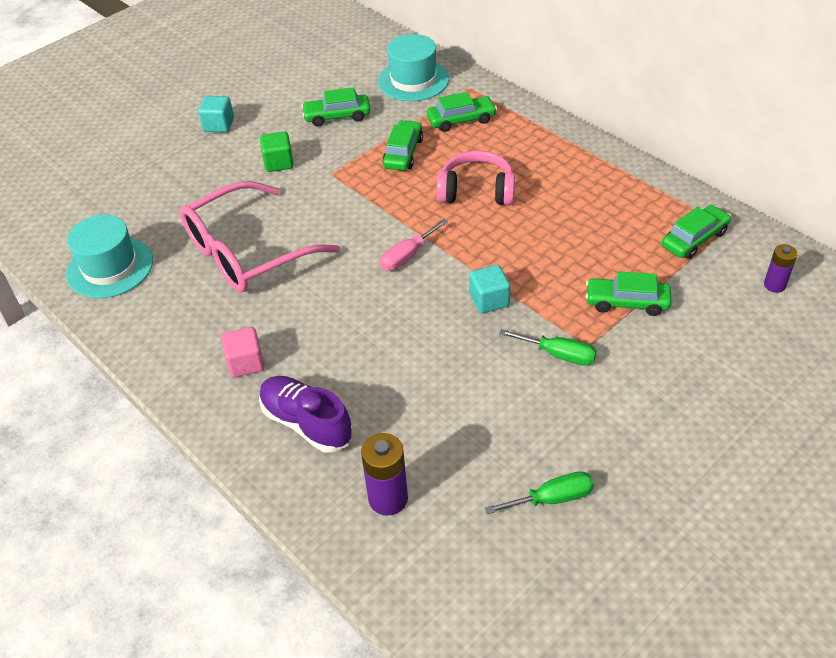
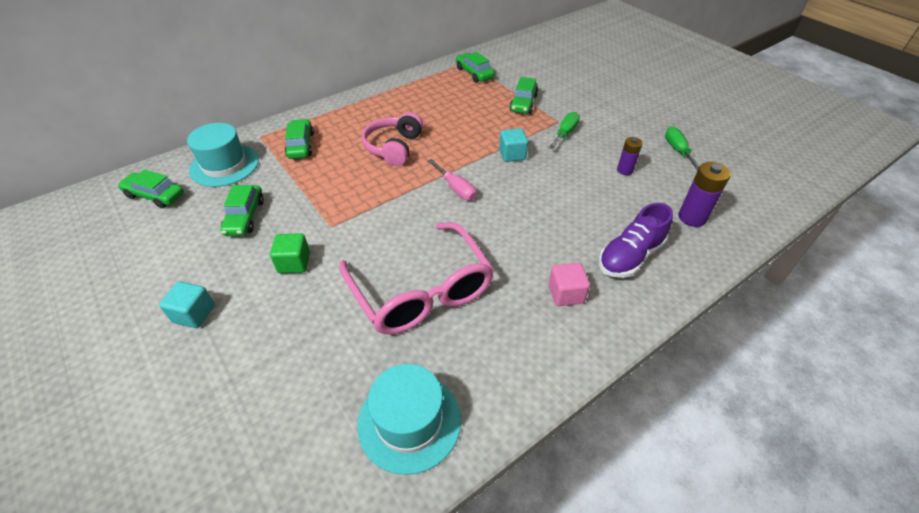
camera: 85 degrees left, 0 degrees up
(403, 153) = (326, 180): green car -> green car (155, 195)
(774, 285) = (517, 57): purple battery -> purple battery (624, 170)

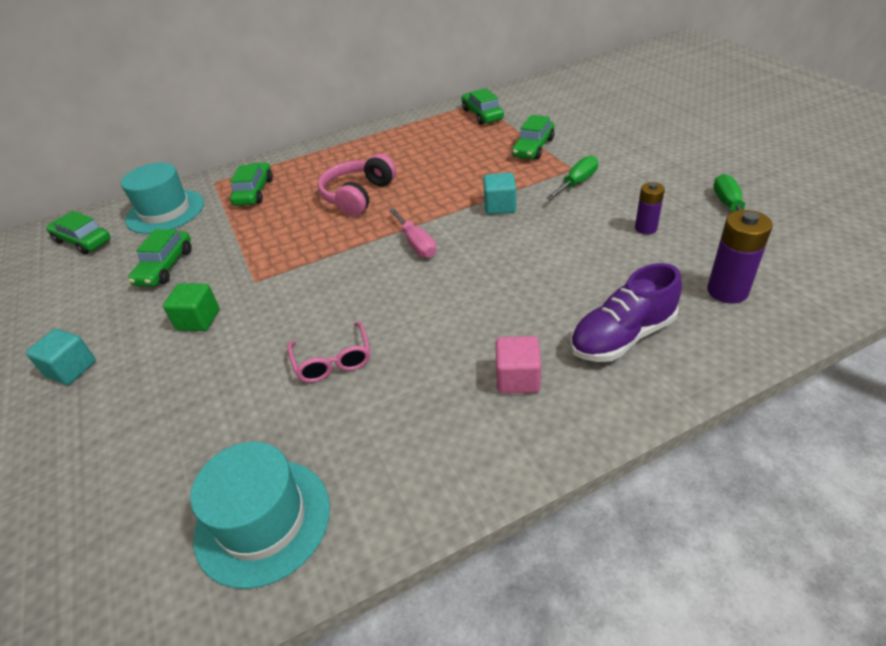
camera: 15 degrees right, 5 degrees down
(420, 289) = (333, 360): pink glasses -> pink glasses, size x0.46

